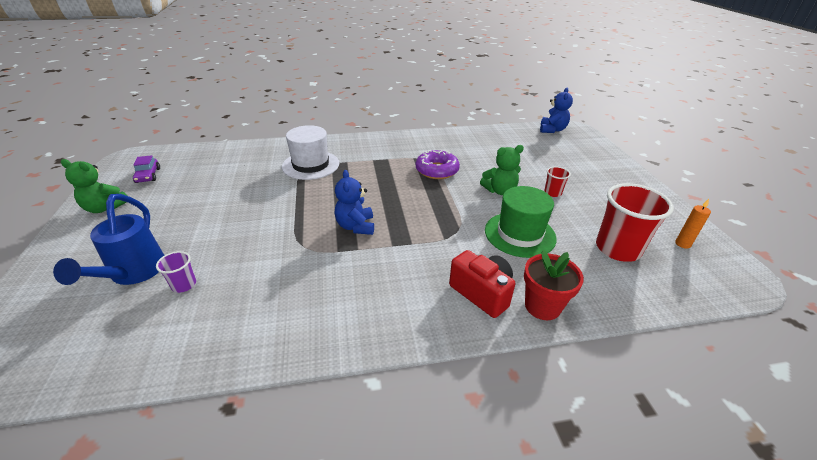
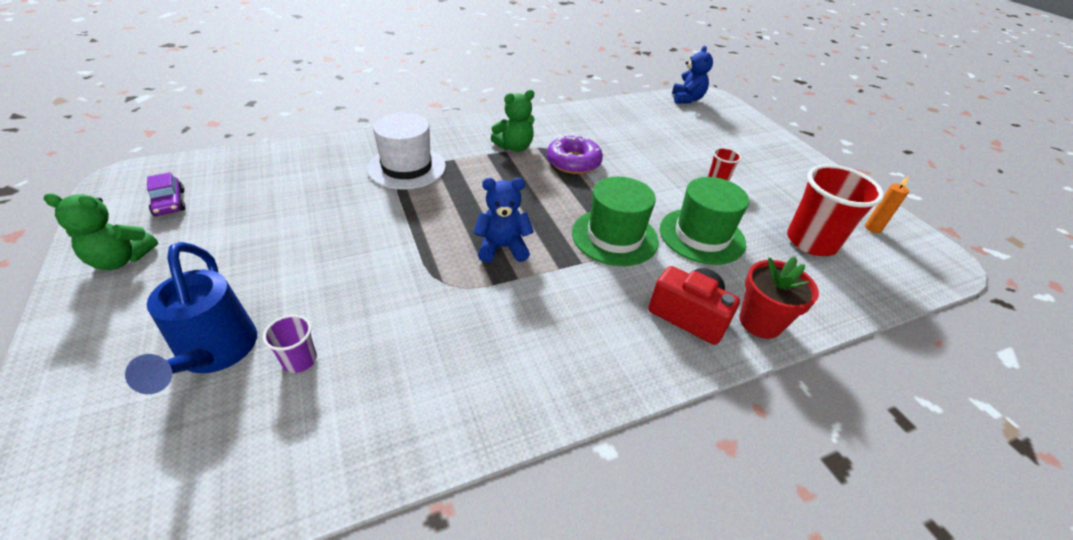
camera: 15 degrees left, 5 degrees up
(356, 226) = (502, 248): blue teddy bear -> blue teddy bear turned 105 degrees clockwise
(446, 227) = (614, 236): none -> green hat
(500, 191) = (658, 182): green teddy bear -> green teddy bear (514, 147)

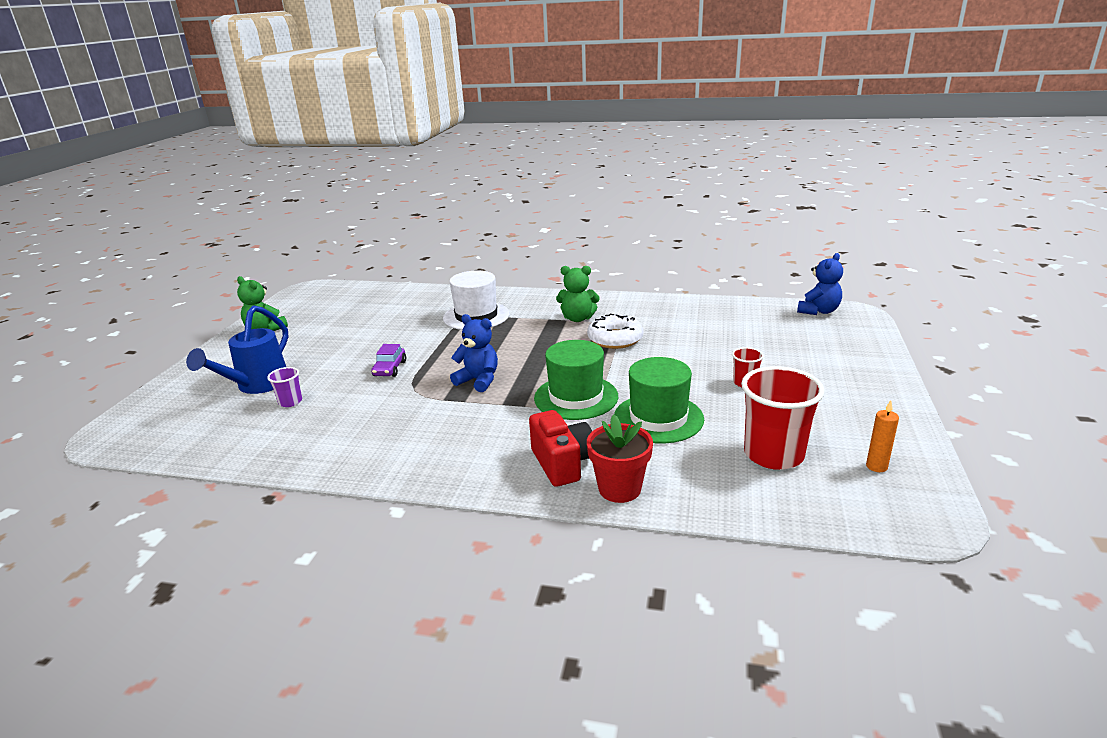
camera: 40 degrees right, 15 degrees down
(170, 203) = (316, 307): purple car -> purple car (390, 369)
(573, 162) = (615, 339): purple donut -> white donut

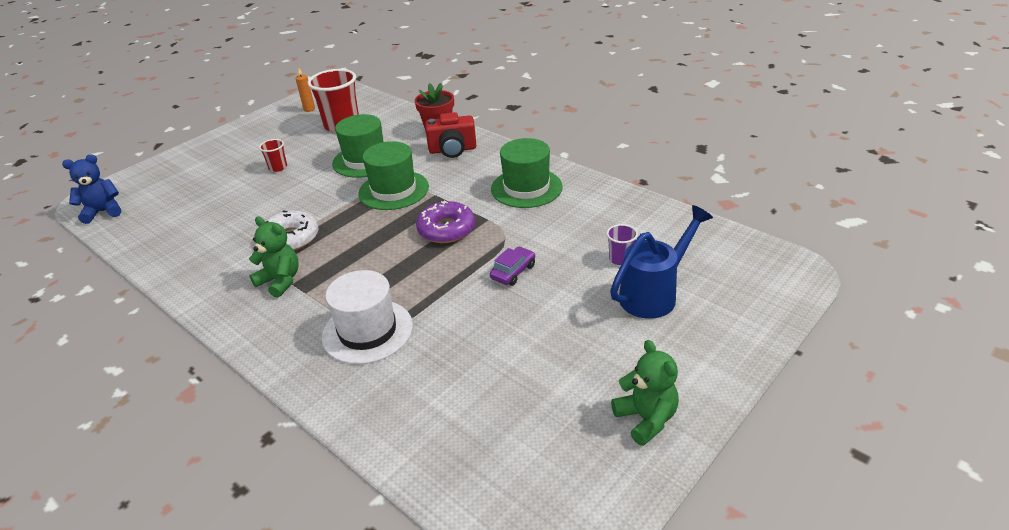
camera: 150 degrees left, 10 degrees up
(421, 441) = (526, 188): none -> green hat
(478, 380) = (446, 229): blue teddy bear -> purple donut
(562, 463) = (452, 150): red camera -> red camera turned 105 degrees counterclockwise

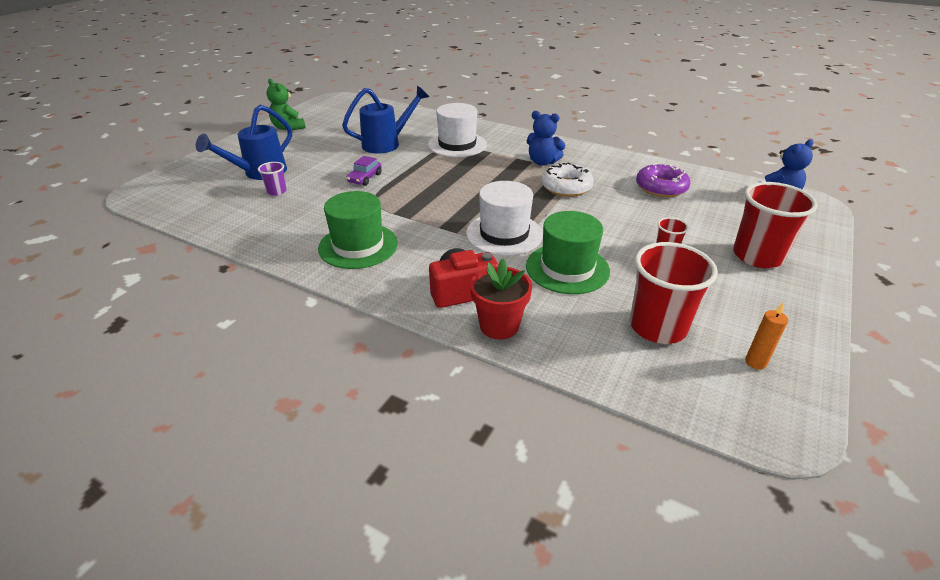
camera: 165 degrees right, 0 degrees up
(216, 160) = (757, 256): none -> red cup
(280, 281) = (542, 162): green teddy bear -> blue teddy bear
(393, 190) = (504, 234): green hat -> white hat
(446, 229) = (430, 202): purple donut -> purple donut (661, 187)
(471, 345) = (387, 143): none -> blue watering can

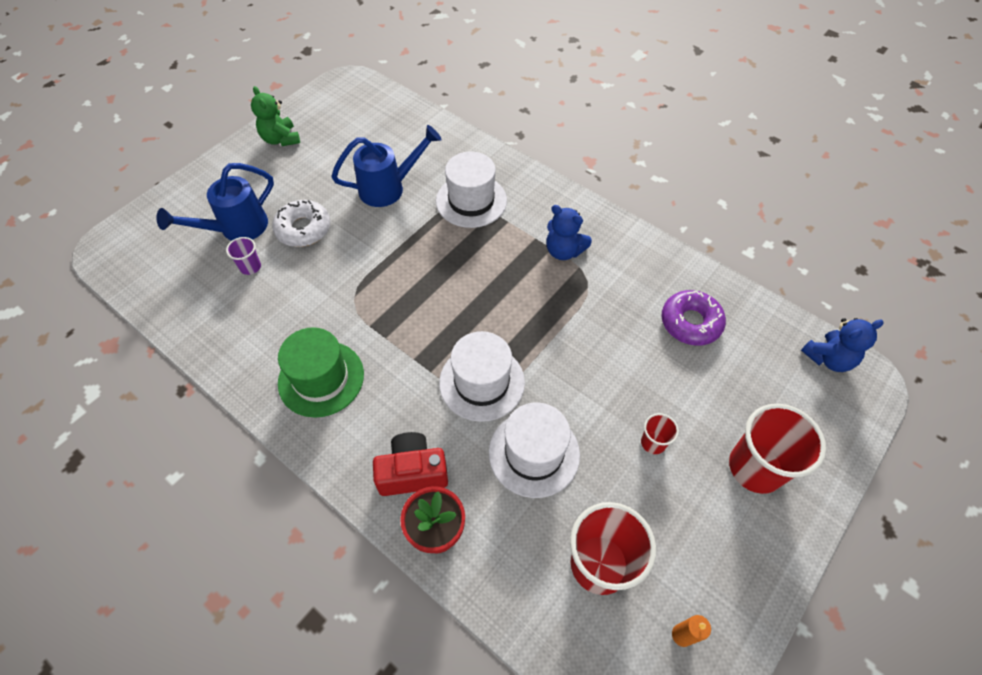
camera: 10 degrees right, 20 degrees up
(365, 178) = (350, 255): purple car -> none
(566, 187) = (577, 305): white donut -> white donut (303, 229)
(567, 268) = (534, 453): green hat -> white hat

